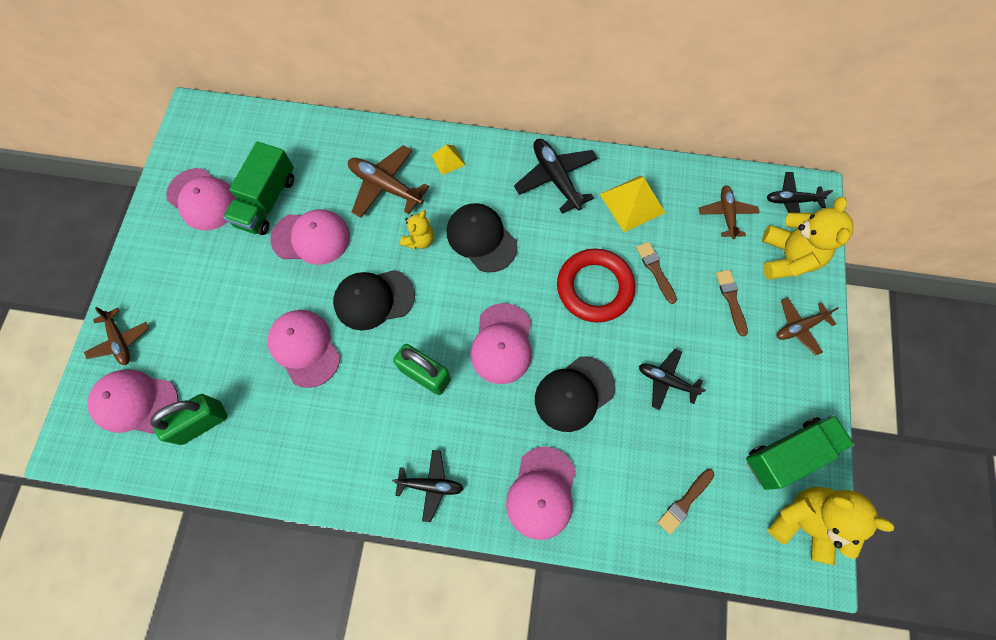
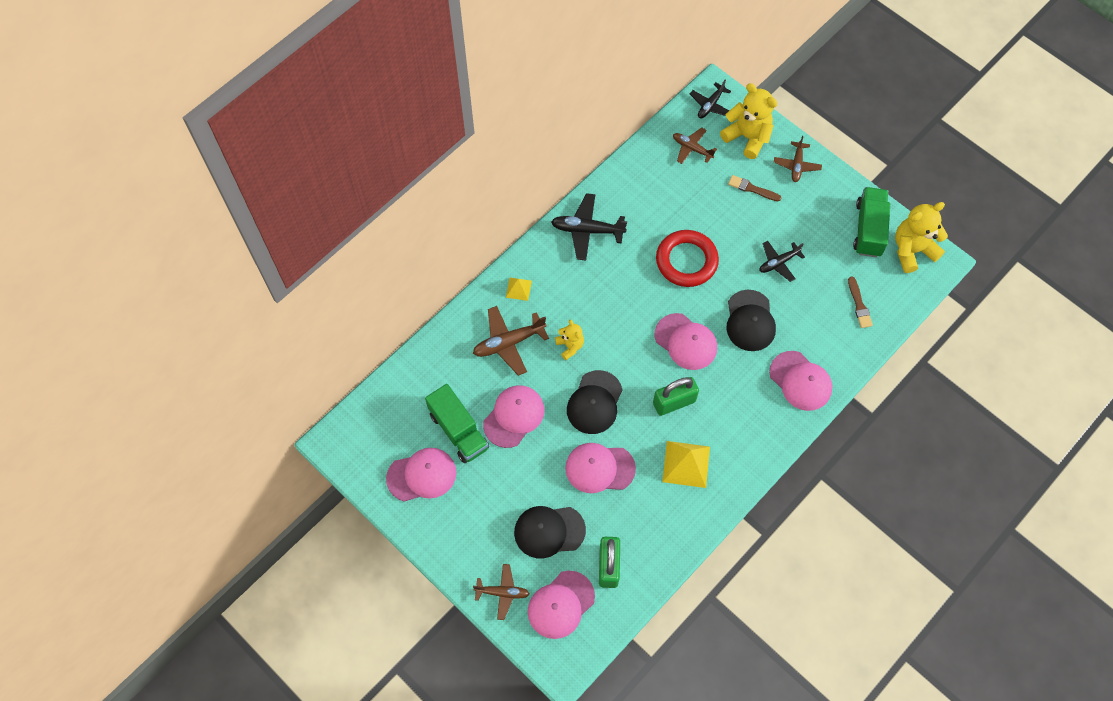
camera: 55 degrees left, 5 degrees down
(431, 485) = (752, 443): black plane -> none
(481, 238) = (598, 306): black cap -> black cap (549, 531)
(632, 203) = (642, 197): yellow pyramid -> yellow pyramid (686, 464)
(655, 270) = (700, 217): brown brush -> none

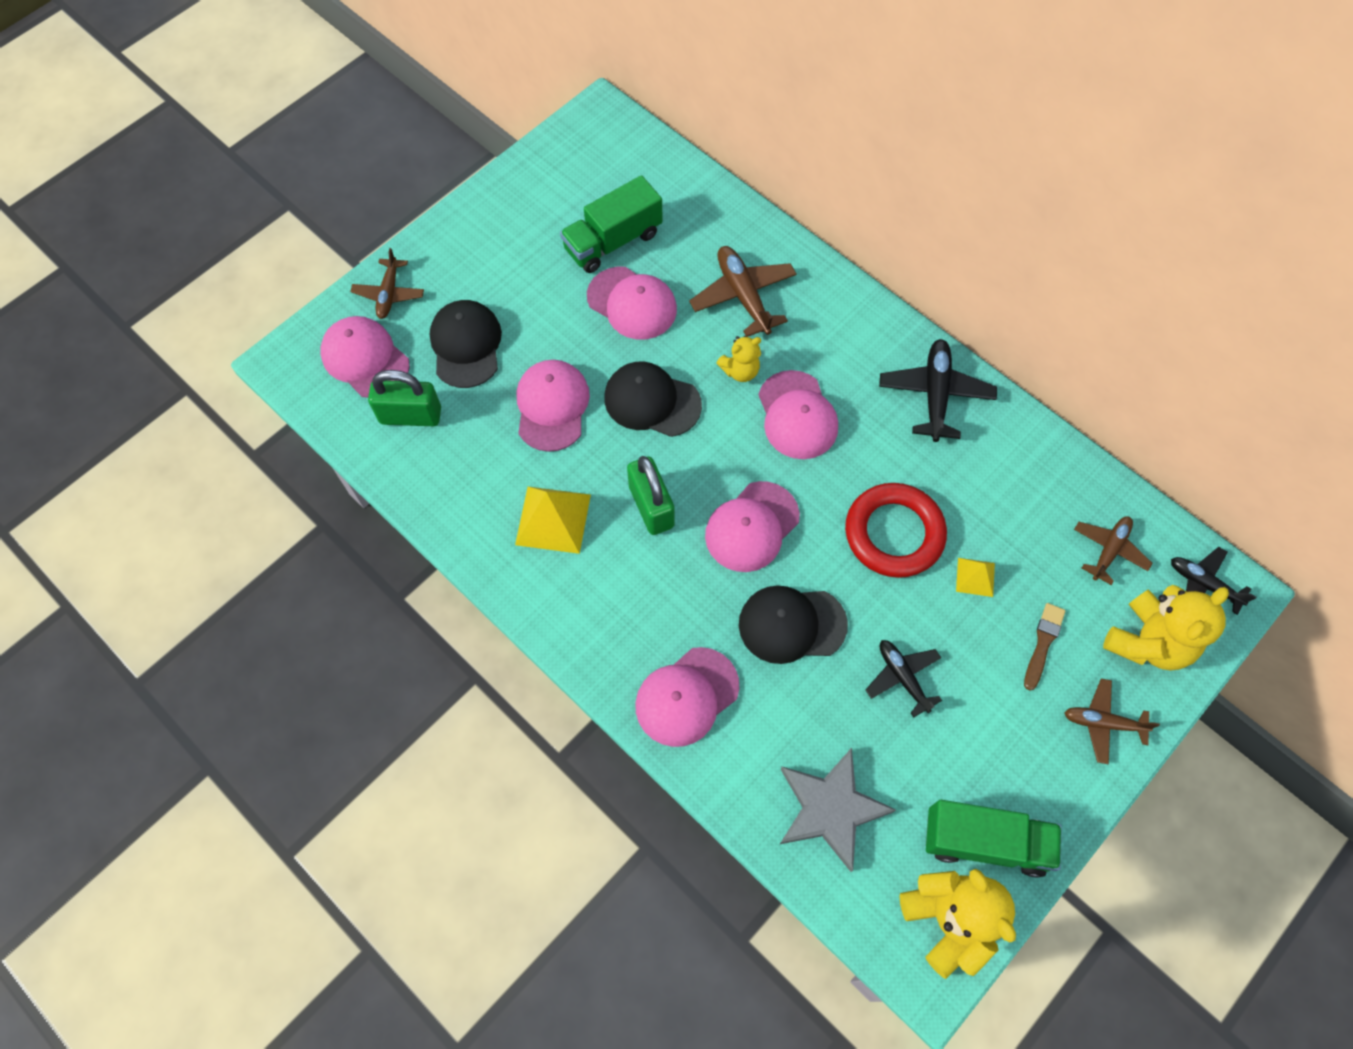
camera: 90 degrees right, 0 degrees up
(422, 475) = (553, 204): pink cap -> pink cap (797, 415)
(518, 289) = (829, 307): yellow pyramid -> yellow pyramid (975, 577)
(859, 305) = (830, 809): brown brush -> grey star

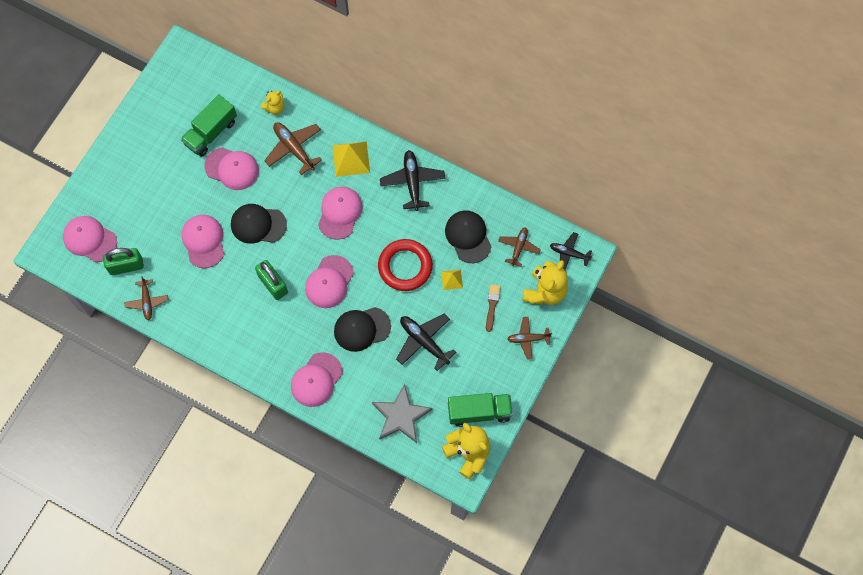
camera: 15 degrees left, 5 degrees up
(389, 294) = (90, 197): brown plane -> brown plane (147, 301)
(466, 345) = (145, 217): black cap -> black cap (468, 237)
(553, 519) = (222, 304): yellow pyramid -> yellow pyramid (351, 158)
(740, 371) = (302, 194): yellow teddy bear -> yellow teddy bear (275, 108)
(797, 415) = (340, 213): pink cap -> pink cap turned 135 degrees counterclockwise
(902, 677) = (424, 341): black plane -> black plane, size x1.53

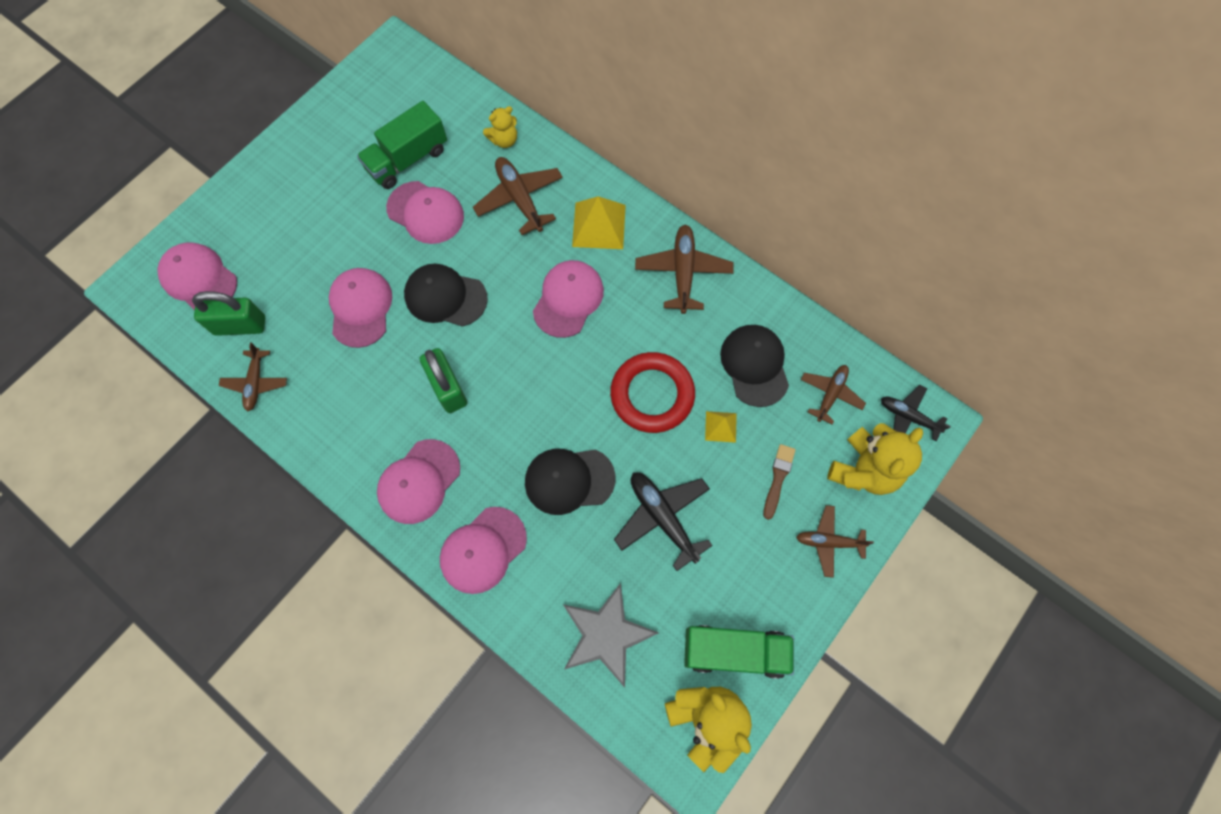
camera: 10 degrees right, 0 degrees up
(329, 282) = (533, 399): pink cap -> pink cap (419, 481)
(412, 182) = (683, 272): black plane -> brown plane

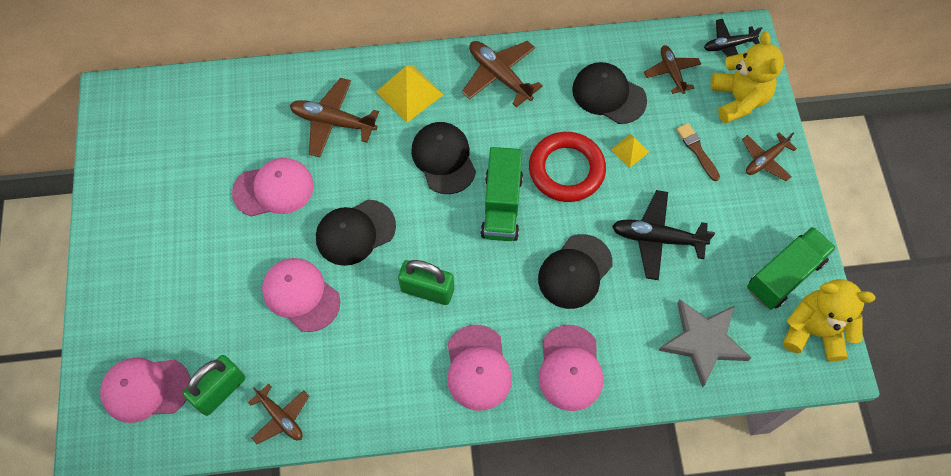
camera: 45 degrees left, 5 degrees down
(407, 159) = (216, 164): green truck -> green truck (501, 205)
(504, 140) = (275, 92): yellow teddy bear -> none
(568, 299) = (443, 159): pink cap -> black cap

